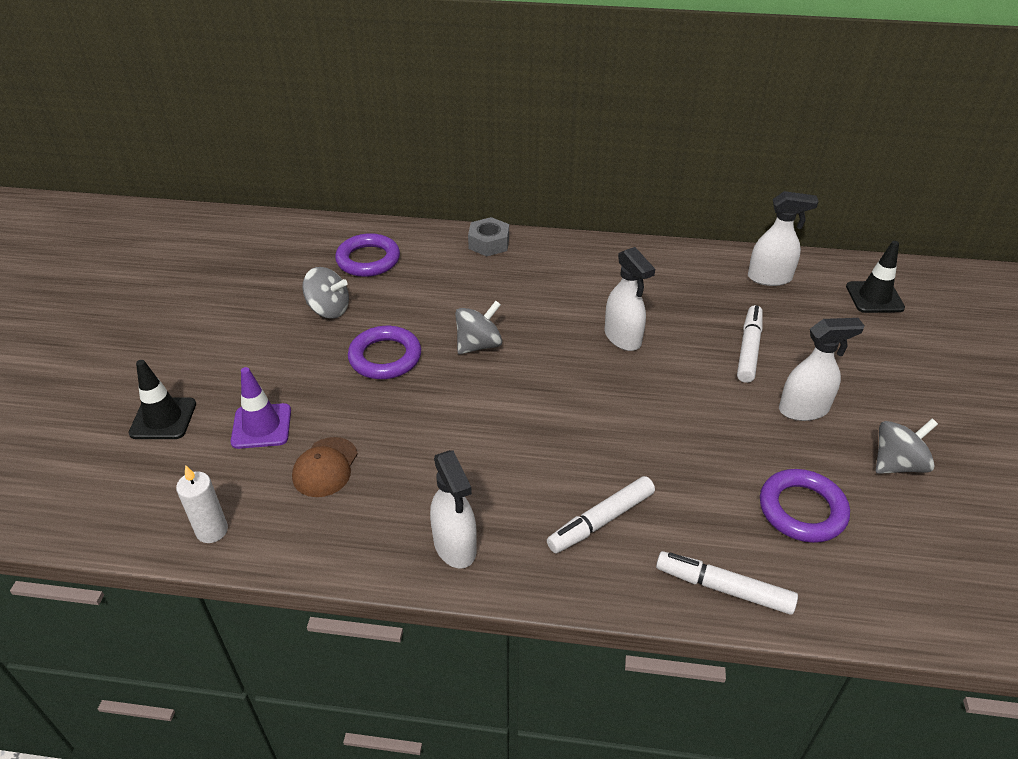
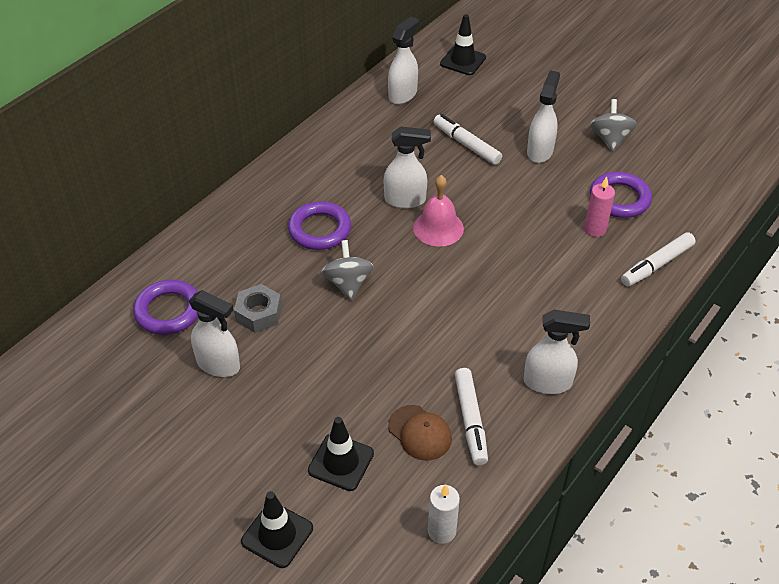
camera: 60 degrees left, 5 degrees up
(261, 426) = (341, 462): purple traffic cone -> black traffic cone
(328, 309) = (219, 364): grey spinning top -> white spray bottle
(385, 357) = (316, 348): purple ring -> purple ring (320, 230)
(489, 243) = (220, 222): grey nut -> grey nut (259, 313)
(601, 521) = (571, 295): white marker -> white marker (470, 420)
(606, 375) = (438, 228): none -> pink bell
(726, 504) = (595, 229): none -> pink candle

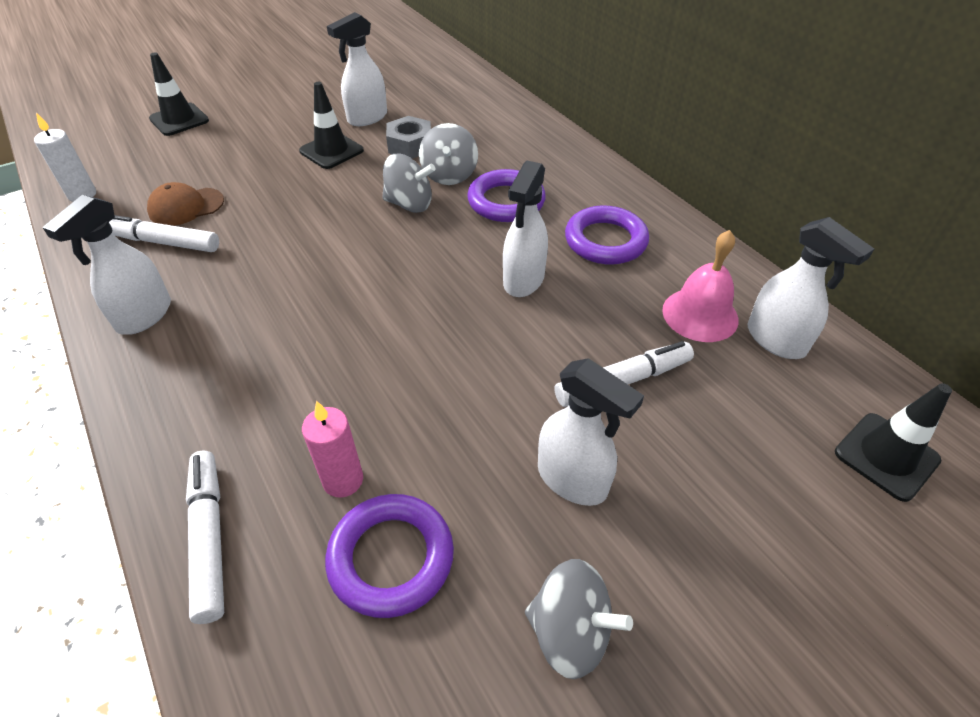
camera: 110 degrees right, 0 degrees up
(168, 311) = (449, 103): purple ring -> purple ring (605, 241)
(296, 272) = (449, 175): none -> grey spinning top
(341, 462) = (206, 158): black traffic cone -> black traffic cone (331, 151)
(438, 228) = (454, 296): pink bell -> pink bell (700, 314)

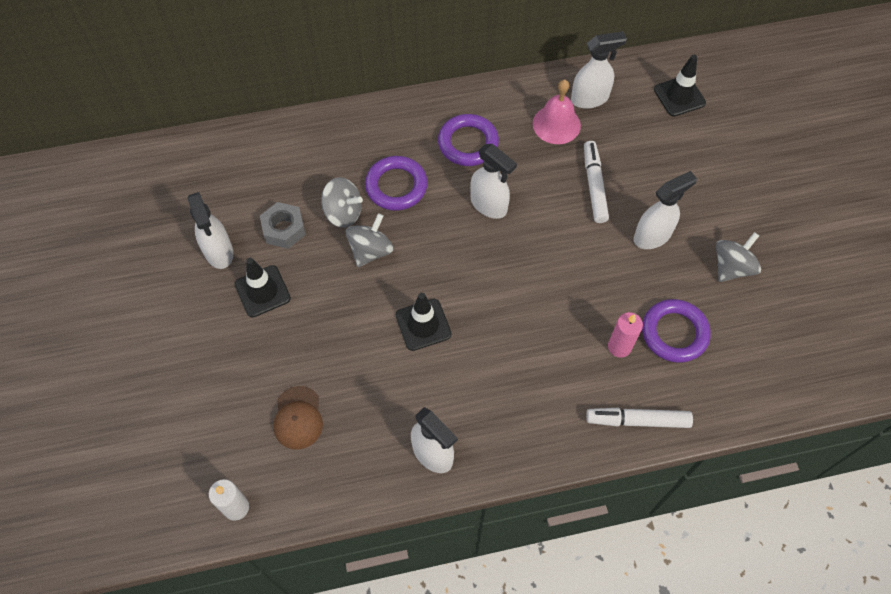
camera: 70 degrees left, 15 degrees up
(163, 242) = (343, 438): white marker -> none
(179, 120) = (133, 417): black traffic cone -> black traffic cone (423, 324)

